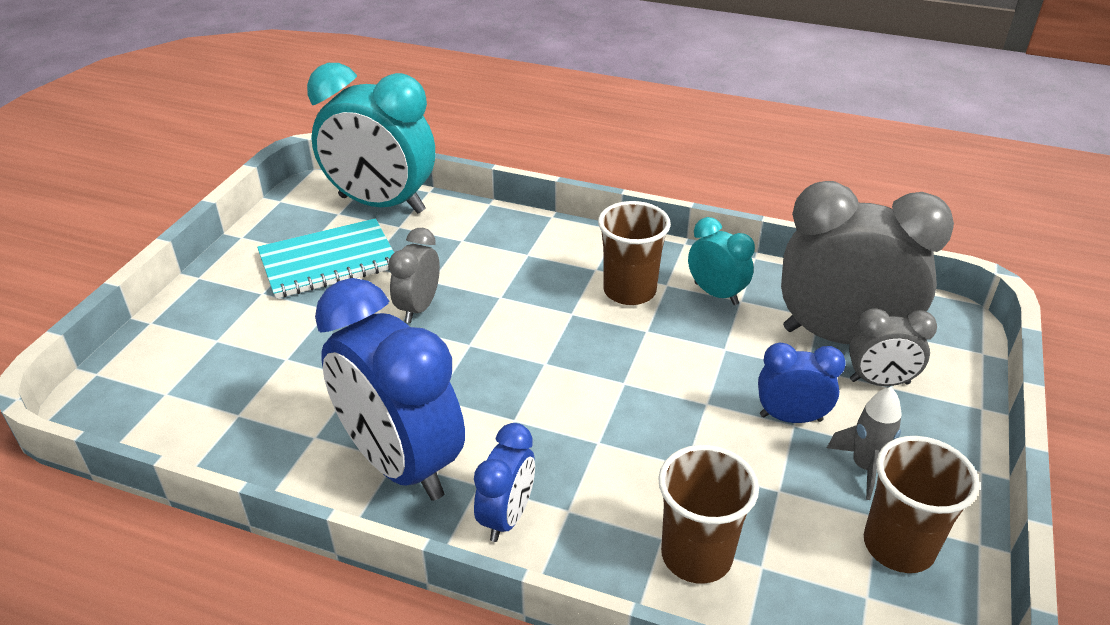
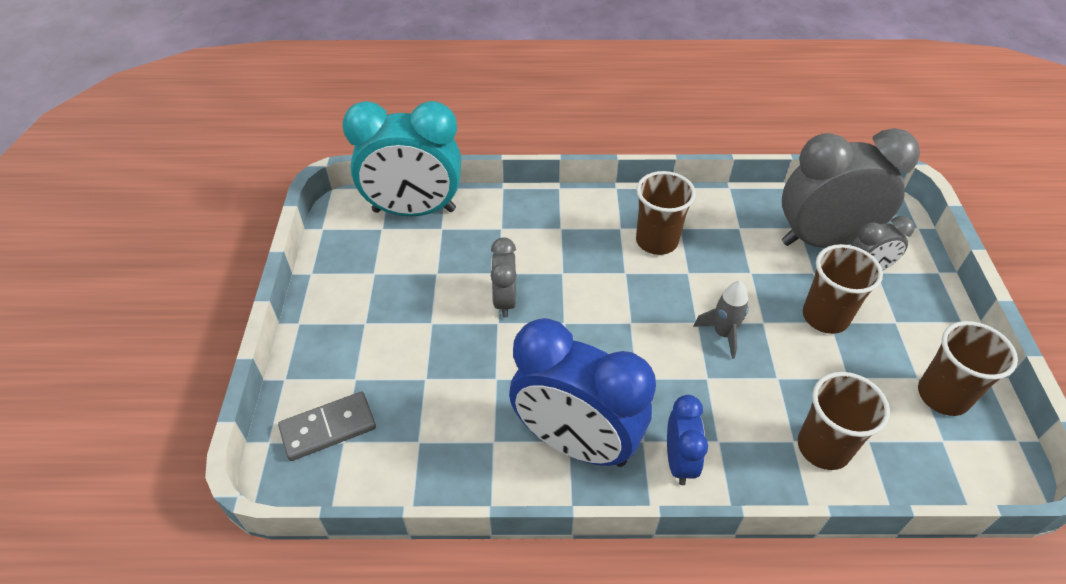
camera: 20 degrees left, 10 degrees up
(159, 377) = (328, 428): none -> grey domino
(328, 261) = (403, 277): turquoise notebook -> none
(716, 294) = (719, 227): turquoise clock -> none
(790, 418) = (825, 317): blue clock -> brown cup
(865, 467) = (892, 341): grey rocket -> grey rocket (723, 334)

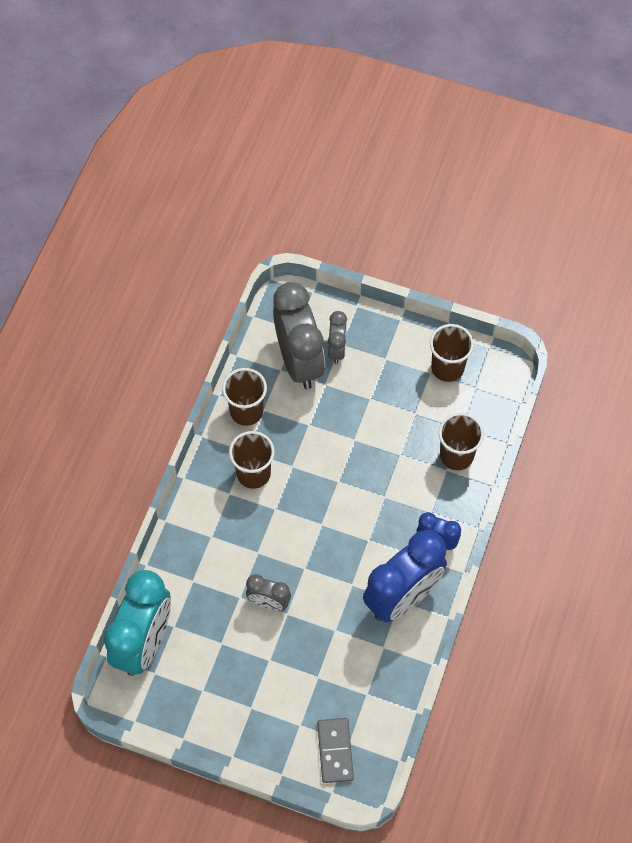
camera: 70 degrees left, 15 degrees up
(723, 334) = (354, 470): grey rocket -> none
(822, 240) = (299, 361): grey clock -> grey clock turned 150 degrees clockwise
(825, 317) = (365, 399): brown cup -> brown cup (246, 411)

